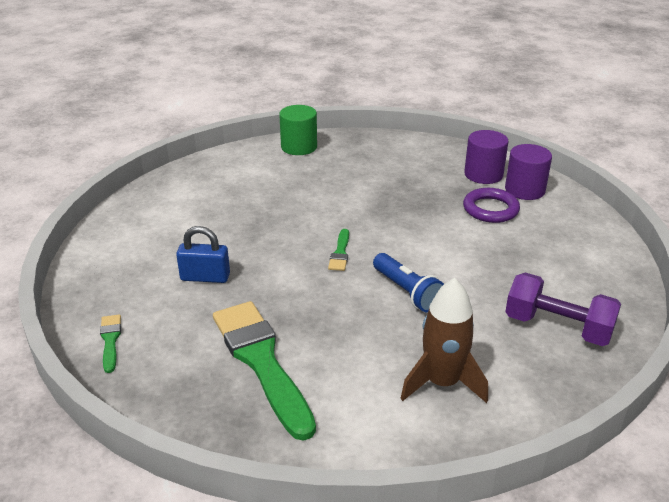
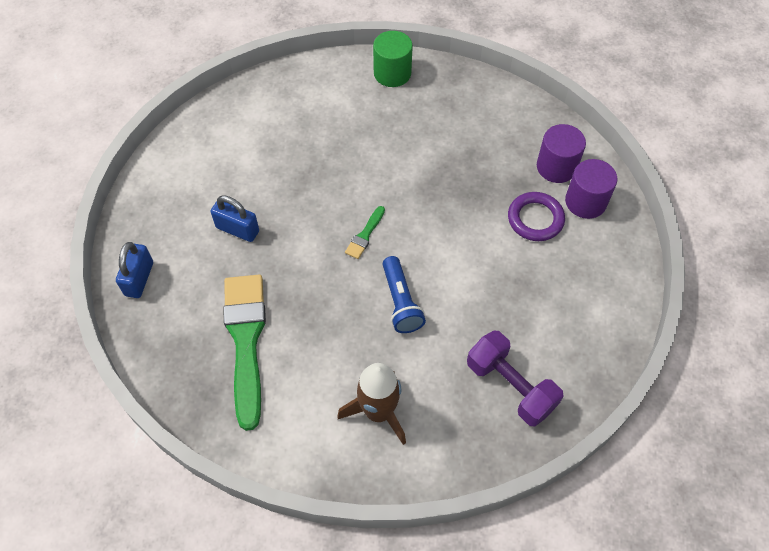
camera: 20 degrees right, 25 degrees up
(110, 340) = (139, 279): green brush -> blue padlock

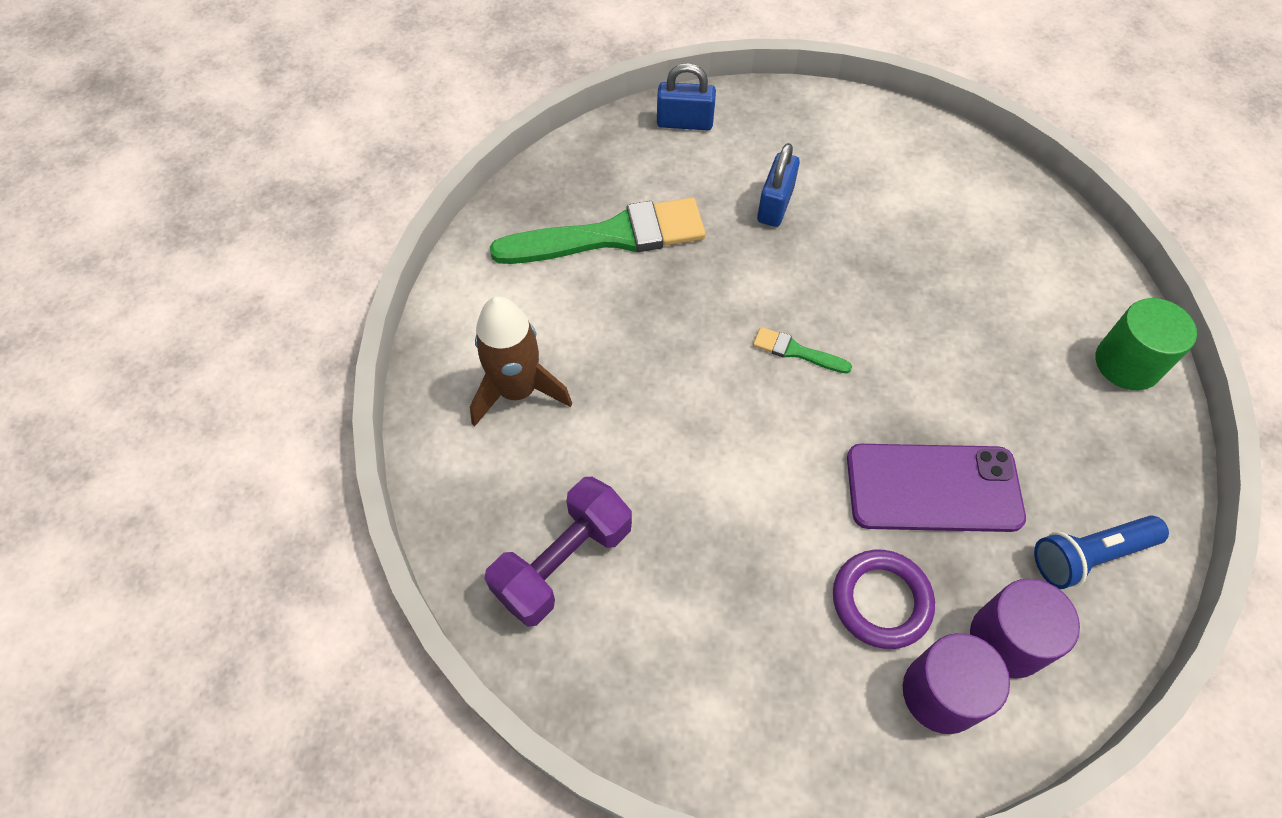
camera: 85 degrees right, 0 degrees up
(401, 302) = (689, 406): blue flashlight -> blue flashlight (1089, 556)
(467, 181) = (933, 488): none -> purple phone

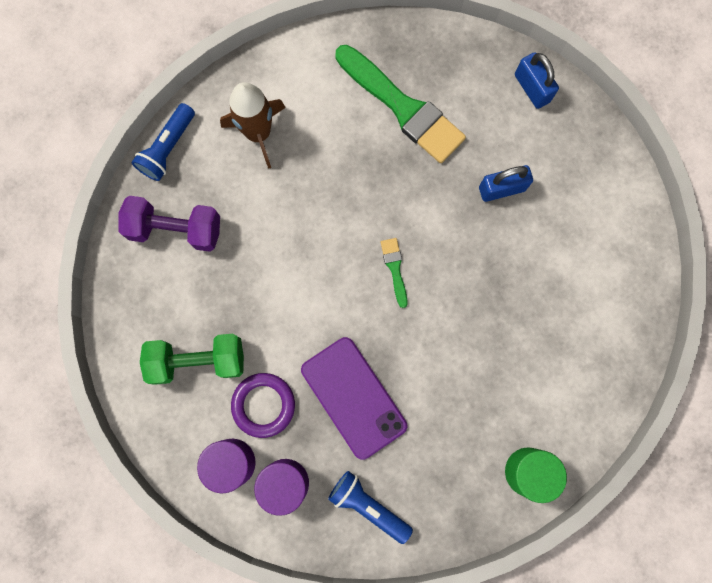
camera: 55 degrees right, 20 degrees up
(448, 504) = (168, 148): none -> blue flashlight
(766, 647) = (198, 360): none -> green dumbbell

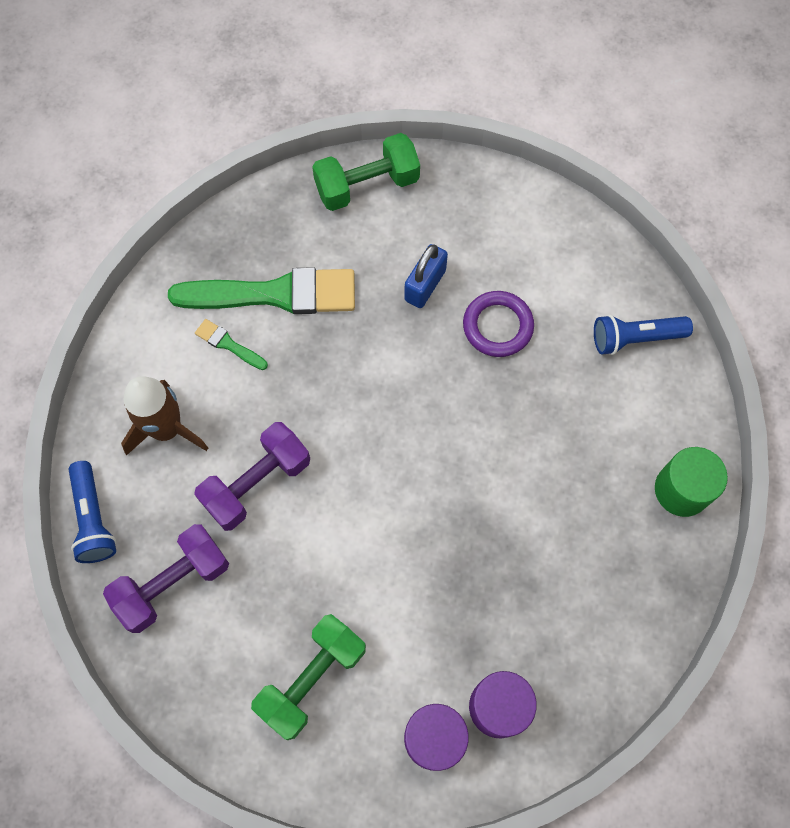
camera: 45 degrees left, 10 degrees down
(263, 405) = (410, 658): purple ring -> purple ring (497, 326)
(278, 216) = (257, 483): none -> purple dumbbell
(353, 397) = (480, 572): purple phone -> none
(368, 505) = (587, 652): blue flashlight -> blue flashlight (635, 339)
(394, 269) = (404, 431): green brush -> green brush (228, 344)
(532, 88) = (367, 185): blue padlock -> green dumbbell

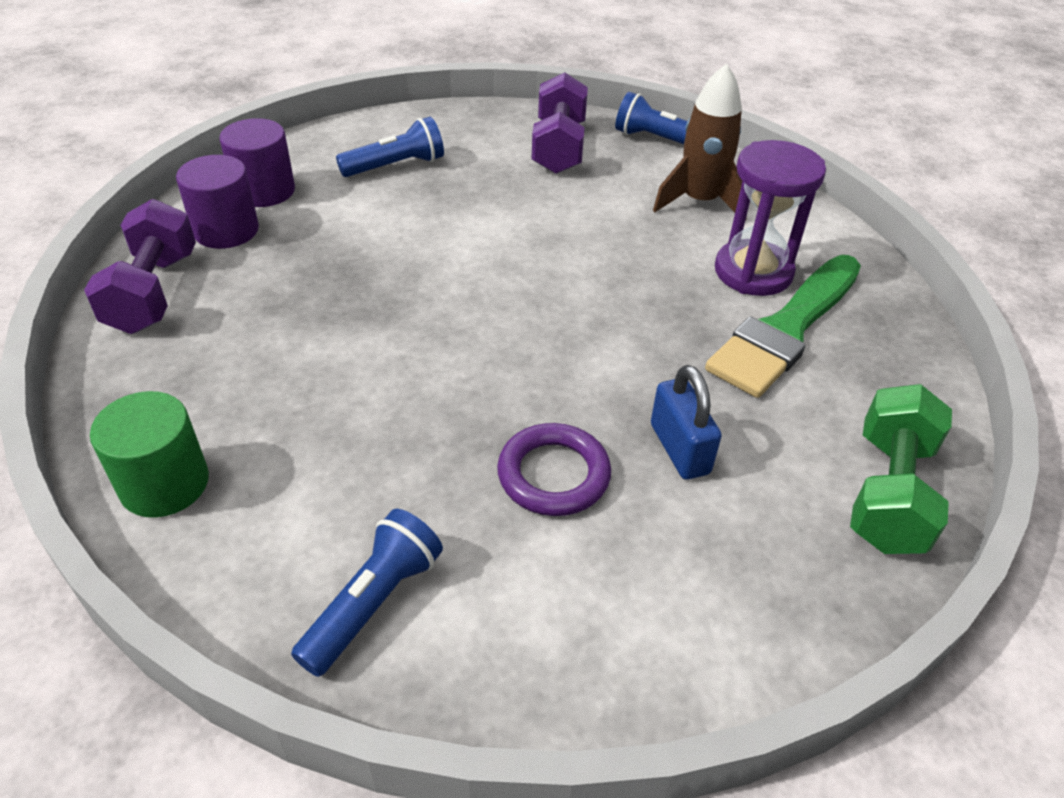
camera: 130 degrees right, 25 degrees down
(228, 344) = (753, 272): green brush -> purple hourglass
(257, 483) = (588, 219): purple dumbbell -> purple dumbbell (153, 292)
(312, 679) = (396, 166): green dumbbell -> blue flashlight

